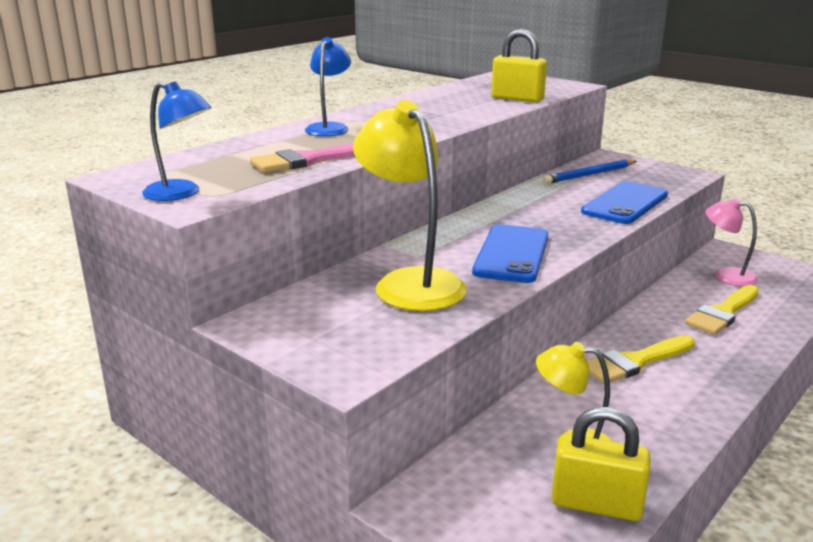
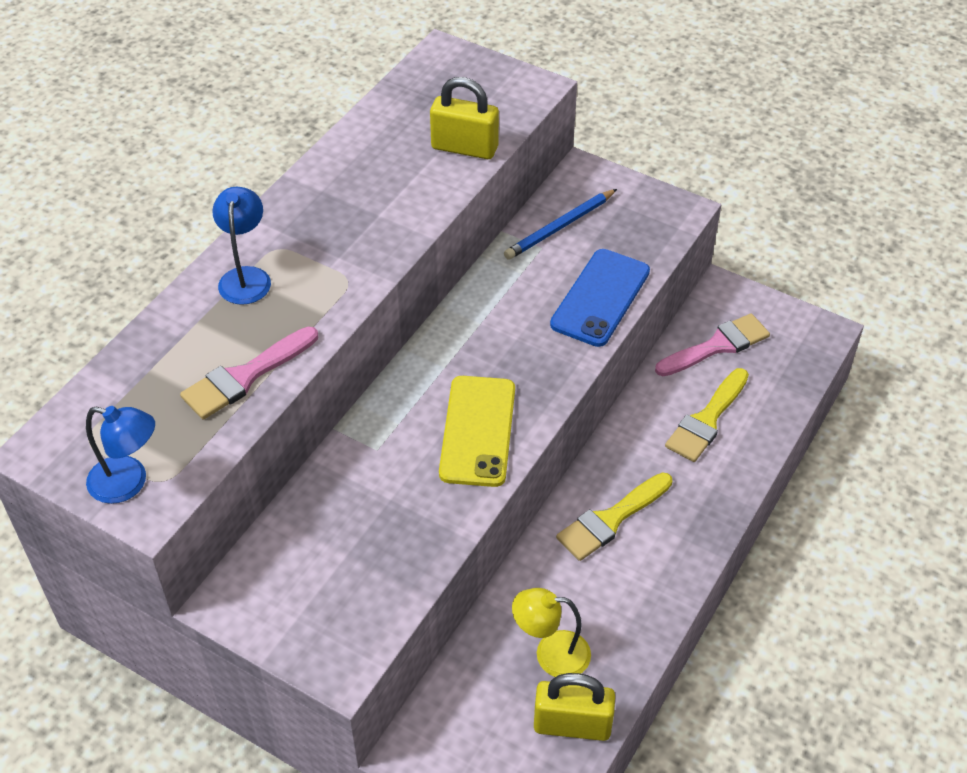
camera: 10 degrees left, 25 degrees up
(410, 282) = (377, 503): yellow lamp -> none
(511, 254) = (477, 431): blue phone -> yellow phone
(726, 275) = (717, 346): pink lamp -> pink brush

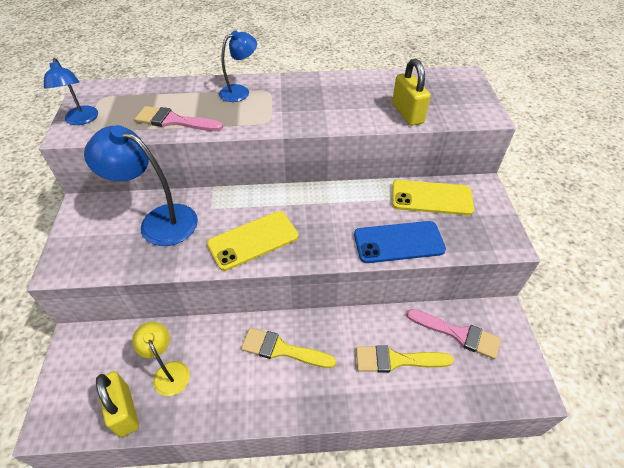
camera: 55 degrees right, 0 degrees up
(349, 518) = (158, 221): none -> blue lamp
(560, 227) = (431, 198): blue pencil -> yellow phone

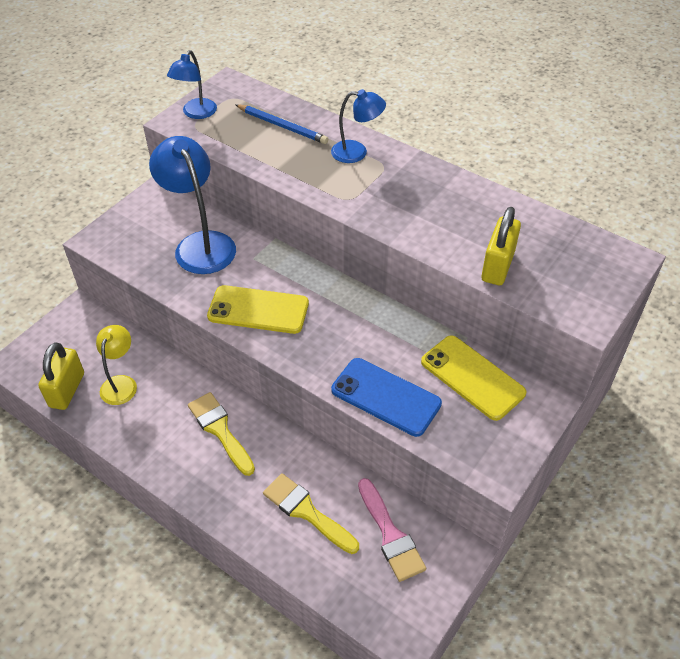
camera: 40 degrees right, 0 degrees up
(165, 99) = (282, 126): none -> blue pencil
(174, 121) = (267, 154): pink brush -> none

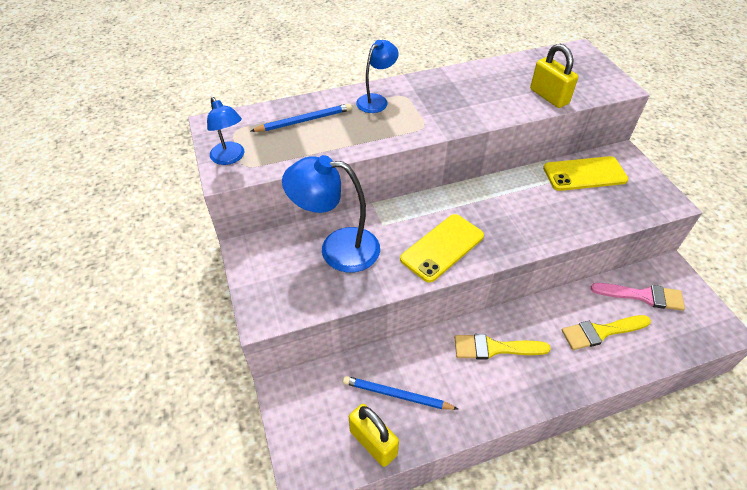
camera: 55 degrees left, 0 degrees up
(121, 383) = (397, 395): yellow lamp -> blue pencil
(386, 397) = (576, 221): blue phone -> none

